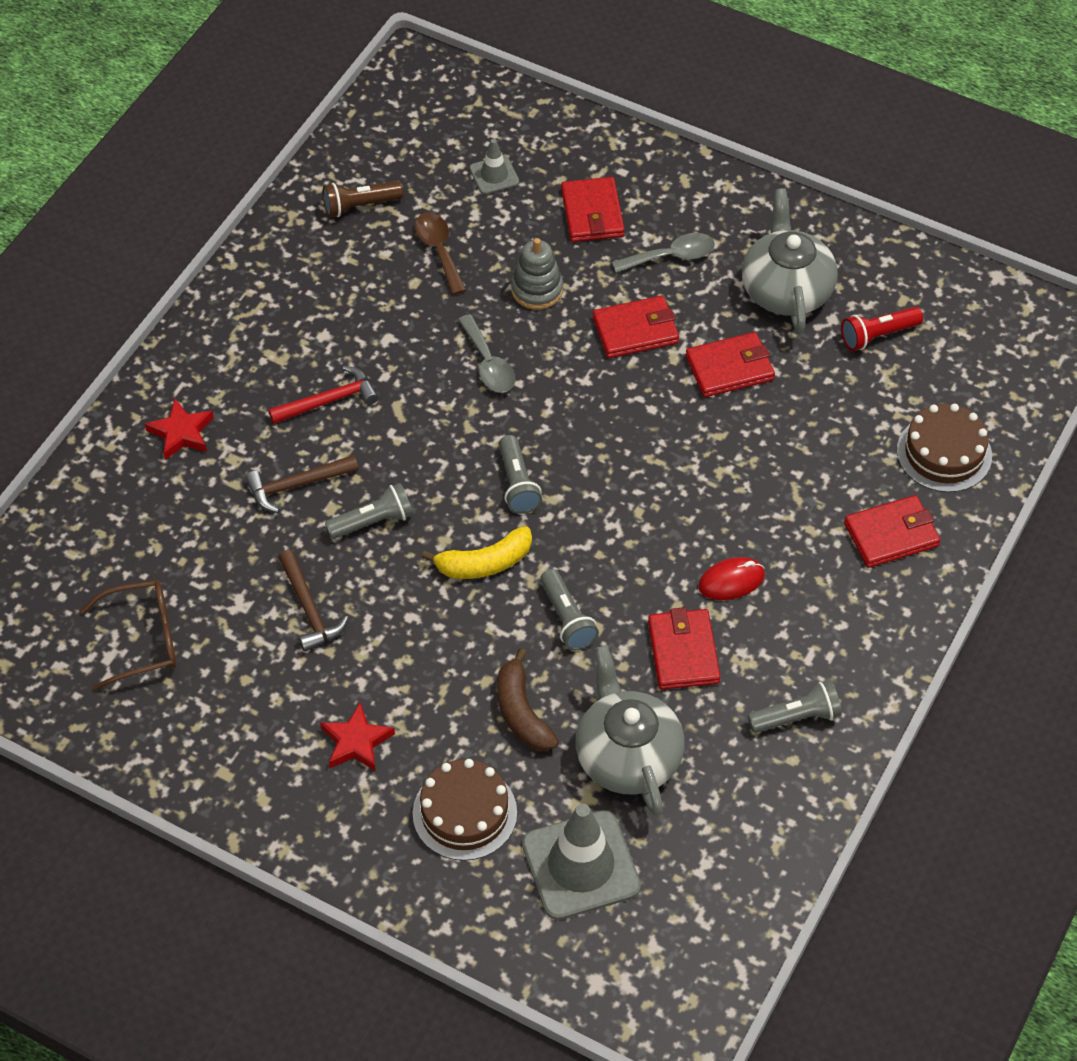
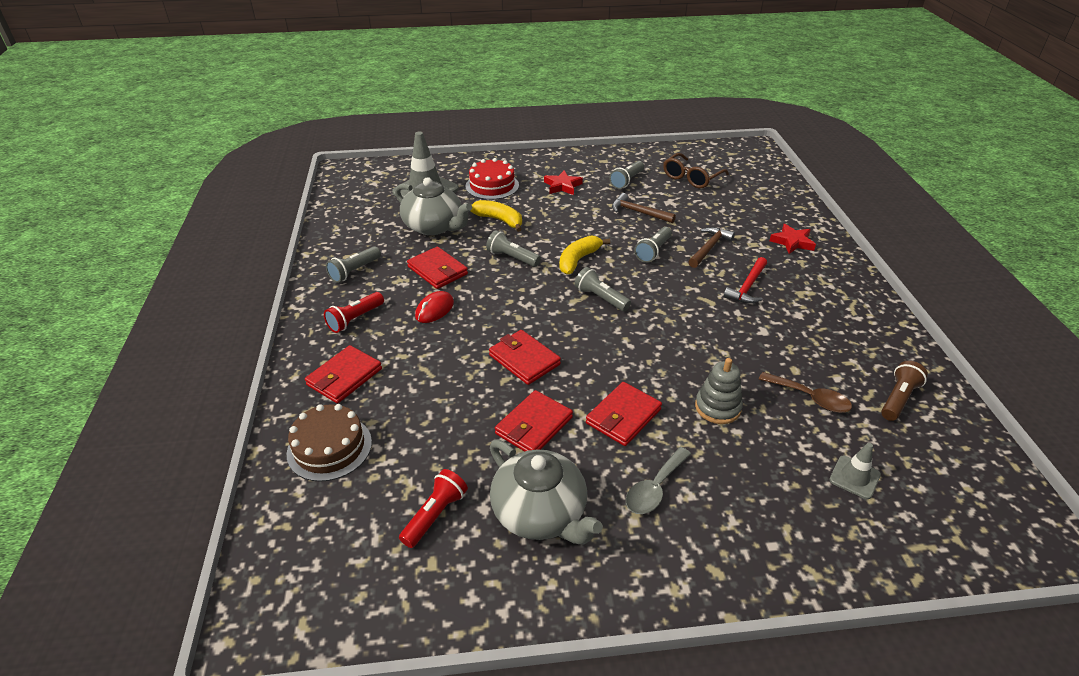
camera: 145 degrees right, 15 degrees down
(247, 693) = (627, 181): none -> grey flashlight
(464, 813) = (492, 186): brown cake -> red cake
(488, 364) = (690, 347): grey spoon -> none
(522, 712) = (499, 220): brown banana -> yellow banana
(592, 213) = (750, 489): red wallet -> red wallet (524, 360)
(838, 620) = (355, 319): none -> red flashlight

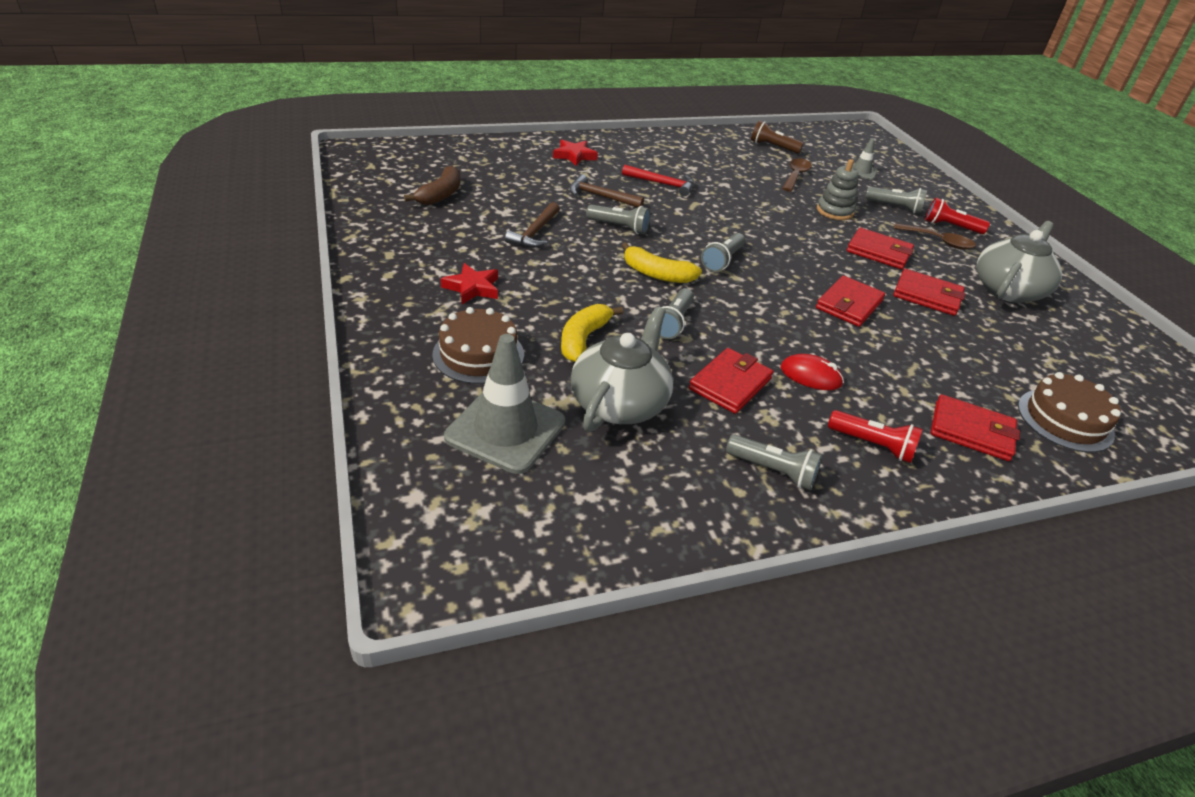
camera: 105 degrees left, 0 degrees up
(435, 515) = (1062, 341): red flashlight -> red flashlight (950, 227)
(492, 186) = (478, 354): red cake -> brown cake
(627, 181) = (453, 238): grey flashlight -> grey flashlight (895, 207)
(654, 488) = (938, 241): grey spoon -> brown spoon
(691, 178) = (441, 195): brown glasses -> brown banana

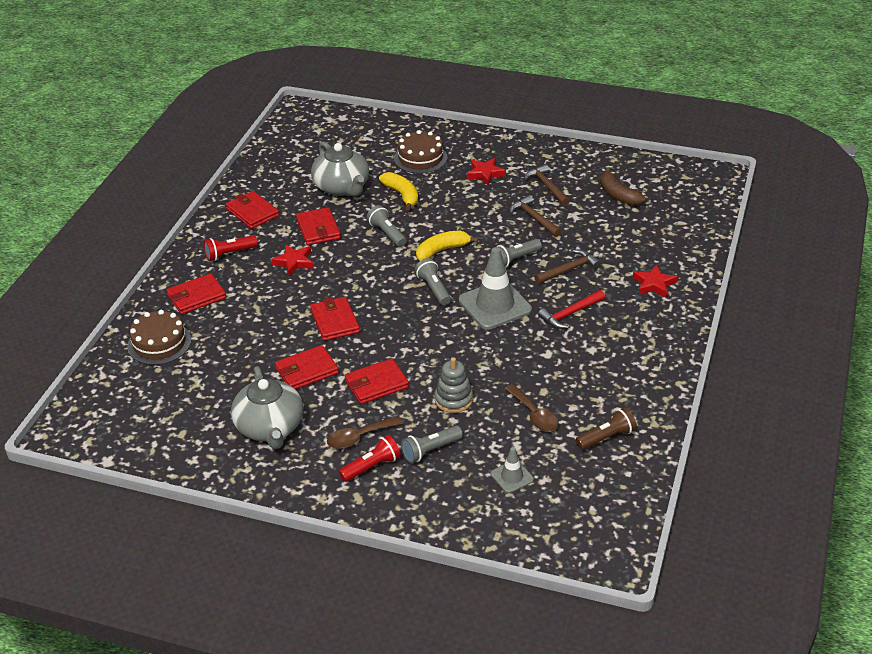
camera: 130 degrees right, 0 degrees up
(462, 239) = (547, 186): none -> brown hammer
(505, 429) = (358, 149): grey traffic cone -> grey traffic cone (495, 305)
(773, 471) = (252, 212): grey flashlight -> red wallet
(810, 376) = (294, 262): red mouse -> red star

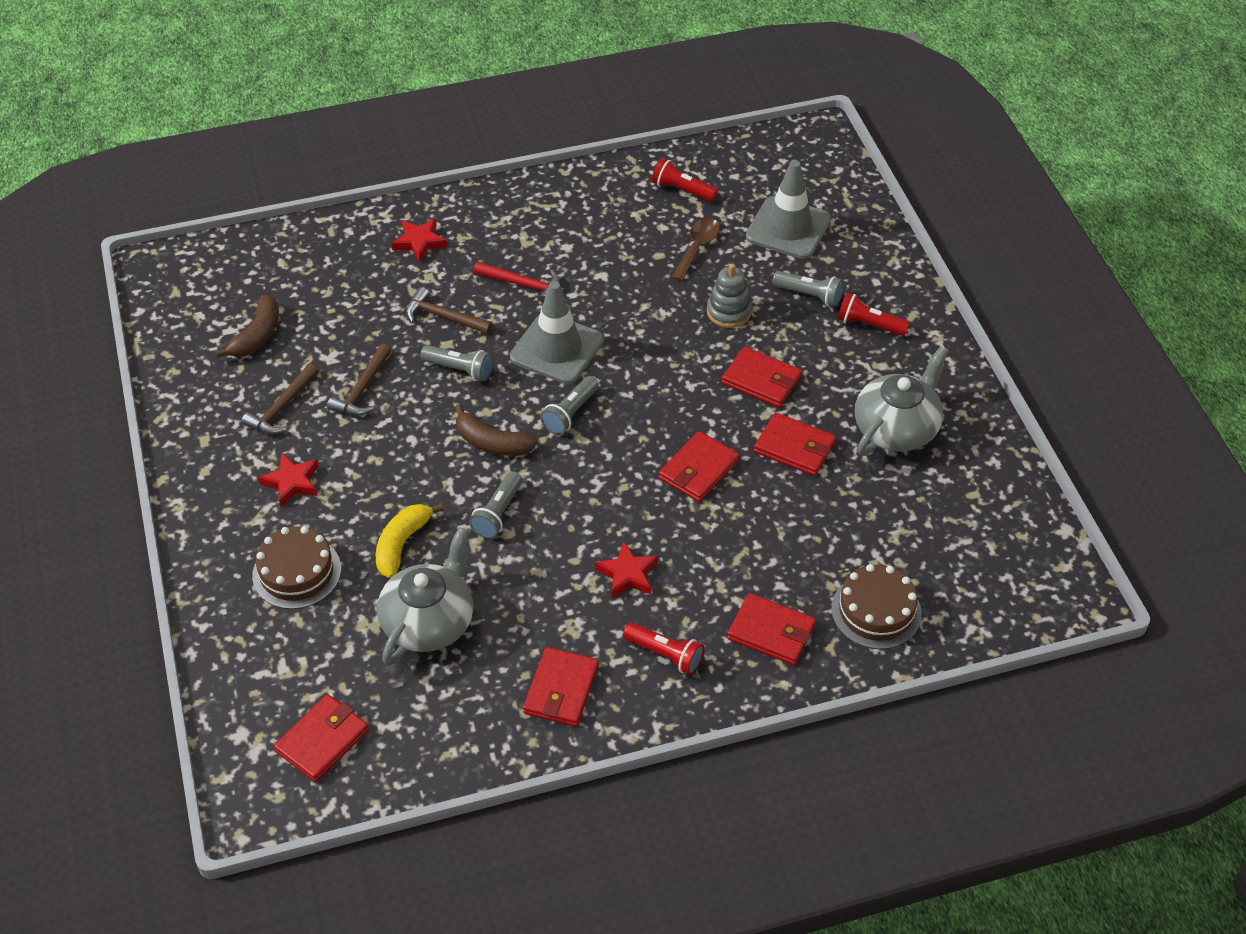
camera: 125 degrees left, 10 degrees up
(318, 229) = (542, 591): red wallet -> red wallet (322, 740)
(359, 437) = (843, 353): brown spoon -> none
(442, 250) = (492, 443): yellow banana -> brown banana
(512, 477) = (788, 228): grey traffic cone -> grey traffic cone, size x1.98
(606, 437) = (682, 190): brown flashlight -> red flashlight

